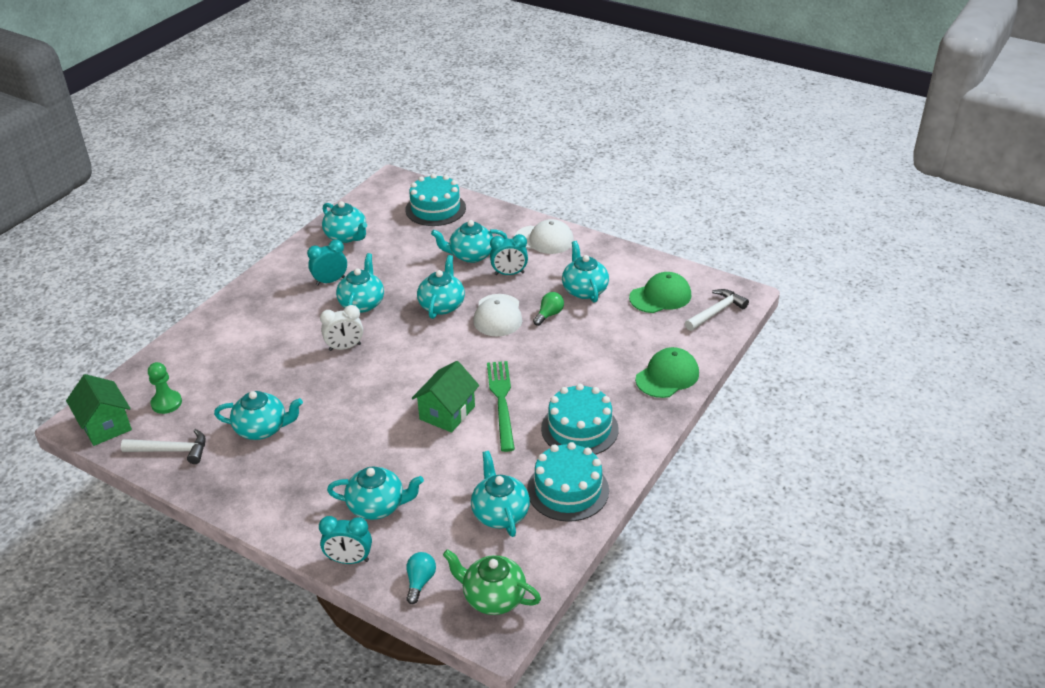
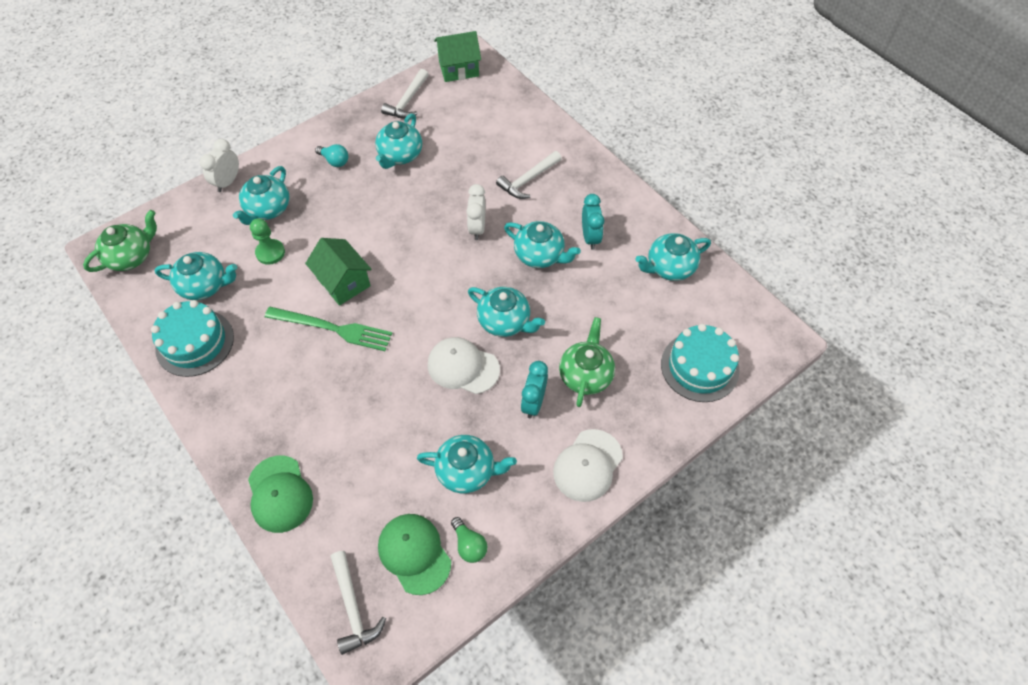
camera: 110 degrees right, 20 degrees up
(166, 403) = (466, 103): green pawn -> green pawn (270, 252)
(271, 331) = (528, 180): none -> white hammer
(349, 560) = (228, 182): turquoise clock -> white clock
(420, 582) = (178, 217): turquoise light bulb -> turquoise light bulb (335, 161)
(471, 255) = (585, 375): turquoise teapot -> green teapot
(549, 315) = (440, 416): green light bulb -> green light bulb (469, 545)
(579, 428) = (258, 380): turquoise cake -> none
(660, 296) = (414, 553): green cap -> green cap turned 150 degrees clockwise

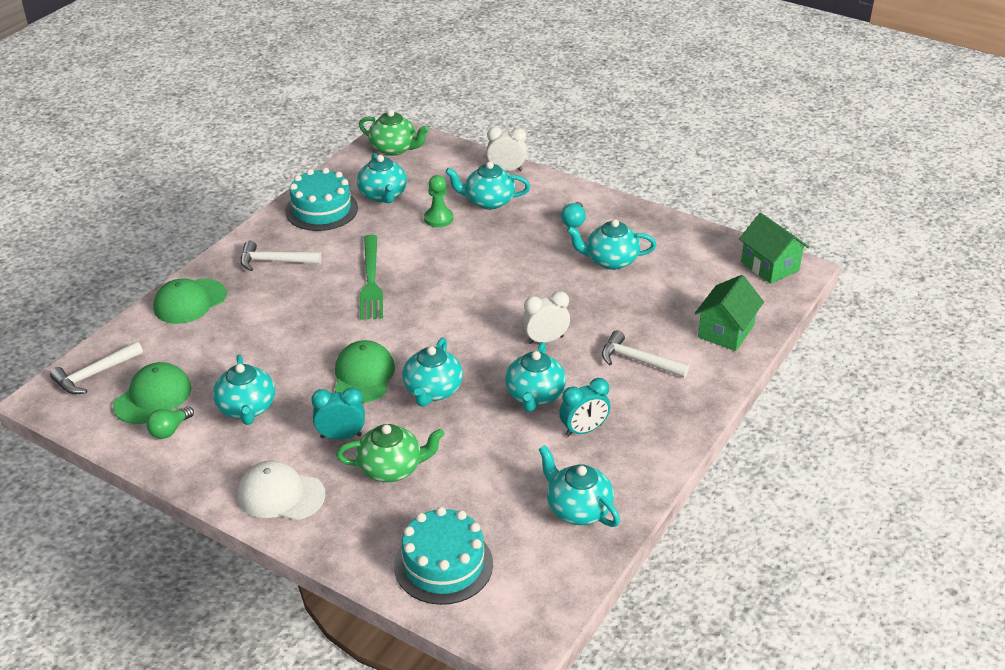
camera: 70 degrees right, 20 degrees down
(343, 282) = (427, 271): green house -> green house (726, 331)
(407, 101) = (690, 244): white hammer -> white hammer (274, 261)
(463, 367) = (363, 375): white cap -> green cap

